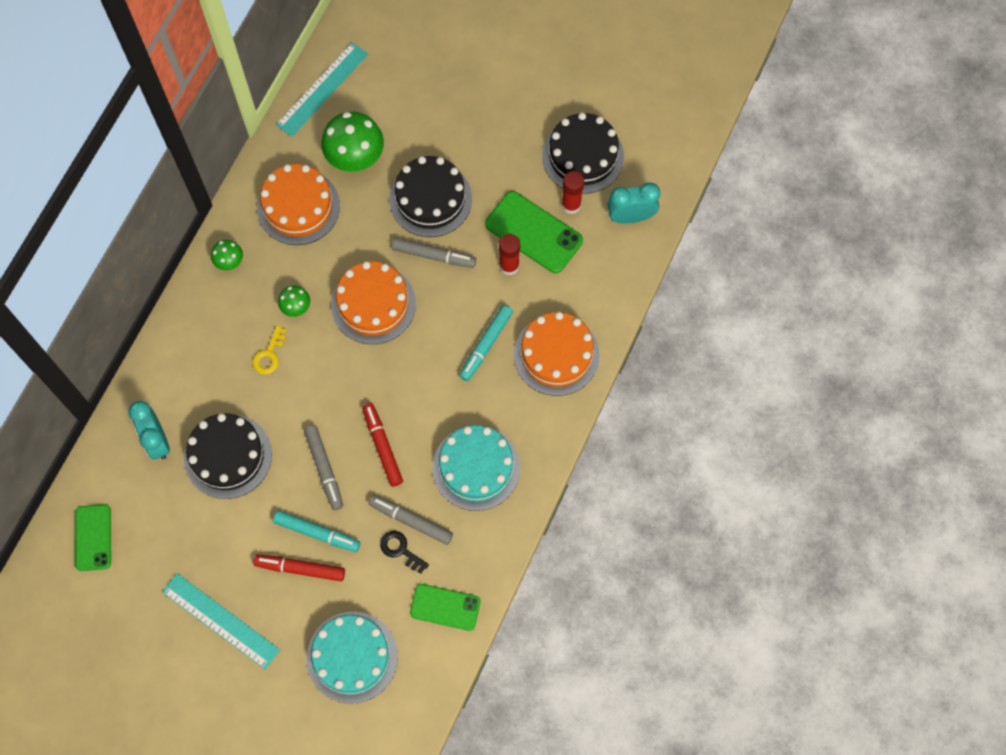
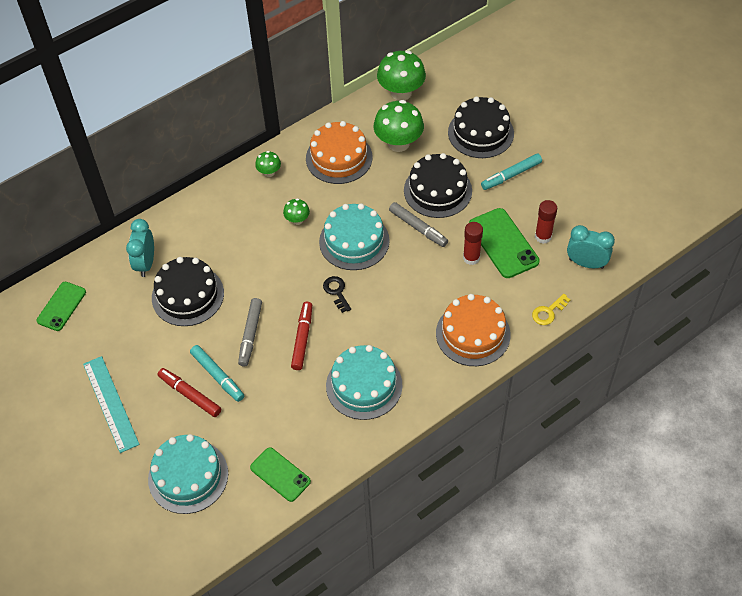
camera: 30 degrees right, 15 degrees down
(269, 354) = (259, 242): yellow key -> yellow key (548, 312)
(322, 89) = (401, 93): turquoise ruler -> green mushroom
(373, 304) = (354, 241): orange cake -> turquoise cake
(400, 550) = (271, 417): black key -> black key (336, 292)
(411, 521) = (292, 400): grey marker -> none
(485, 345) = (422, 303): turquoise marker -> turquoise marker (511, 175)
(582, 156) = (570, 208): black cake -> black cake (480, 133)

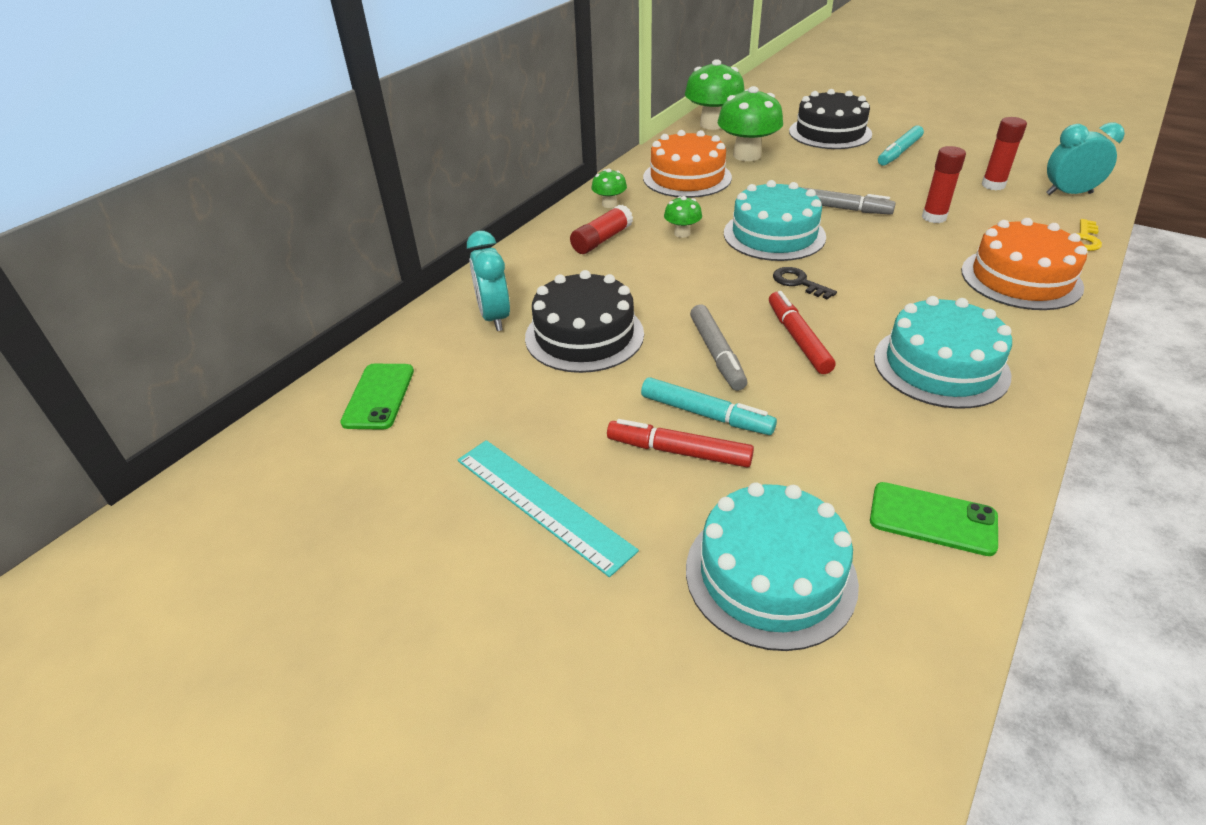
camera: 20 degrees left, 15 degrees down
(243, 210) = (602, 240): none -> red glue stick
(437, 190) = (831, 177): black cake -> none
(503, 243) = (956, 199): green phone -> none

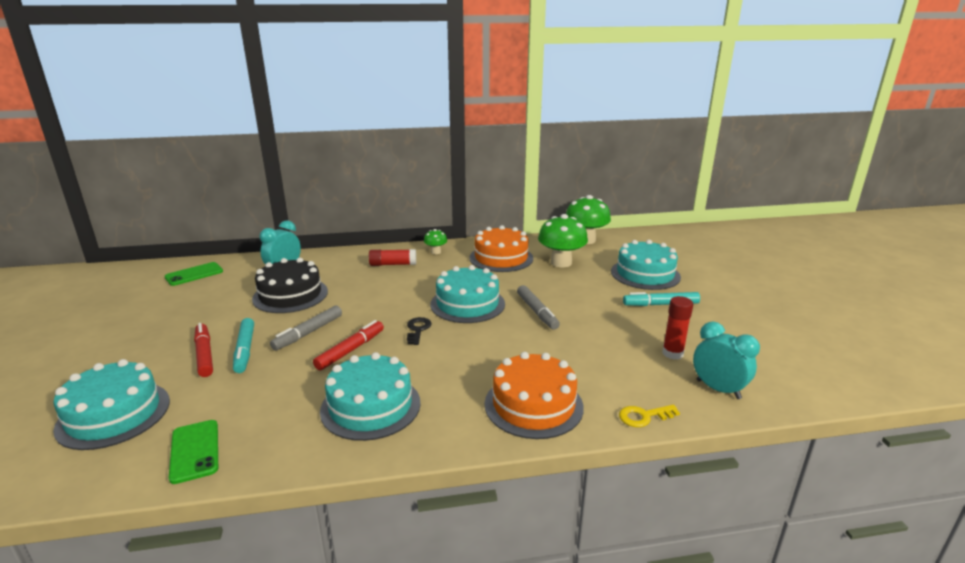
camera: 45 degrees right, 15 degrees down
(542, 503) = (138, 337): turquoise ruler -> none
(682, 233) = (430, 280): green mushroom -> none
(830, 133) = (645, 274): black cake -> turquoise cake
(934, 217) = (577, 346): red glue stick -> none

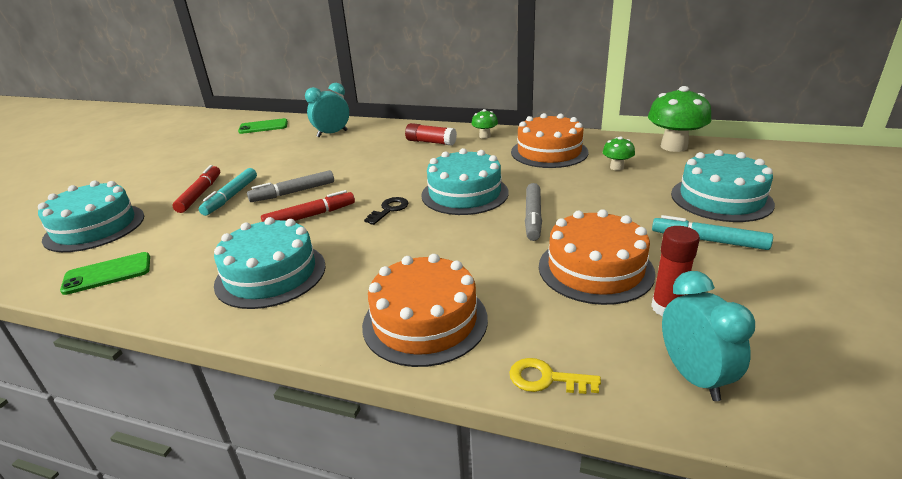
camera: 30 degrees right, 5 degrees up
(195, 451) = (107, 274): green phone -> green phone turned 60 degrees clockwise
(290, 295) = (314, 156): black cake -> none
(561, 262) = (616, 167): green mushroom -> green mushroom, size x0.50
(611, 339) = (595, 269): none -> orange cake

